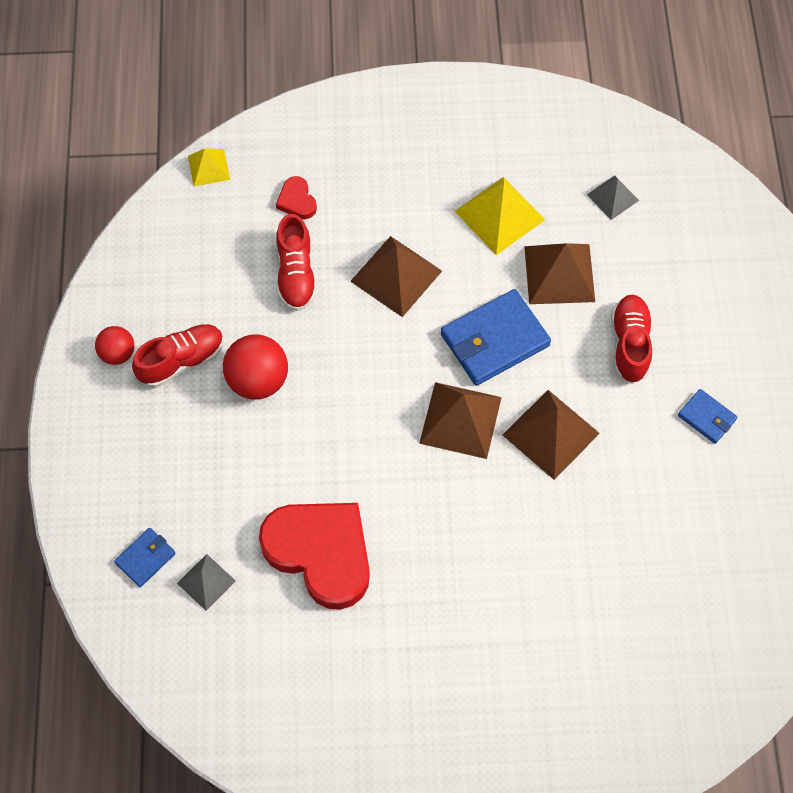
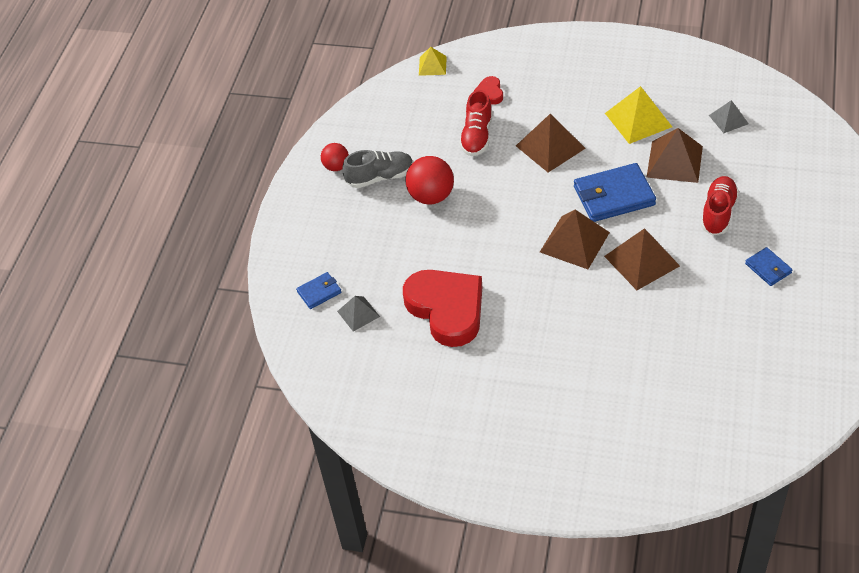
camera: 20 degrees right, 15 degrees down
(181, 361) = (380, 177): red shoe -> grey shoe

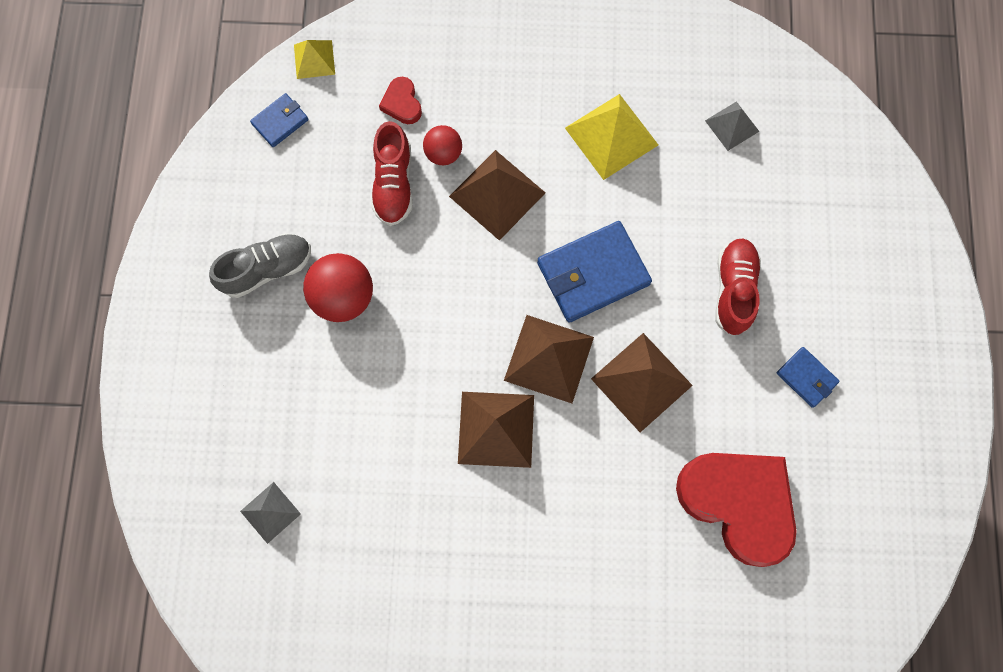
camera: 15 degrees left, 25 degrees up
(319, 292) = (210, 481): blue wallet -> blue wallet (280, 122)
(336, 166) = (202, 256): red ball -> red ball (443, 153)
(447, 309) = (390, 491): red heart -> red heart (738, 503)
(674, 161) = (668, 206): brown pyramid -> brown pyramid (496, 429)

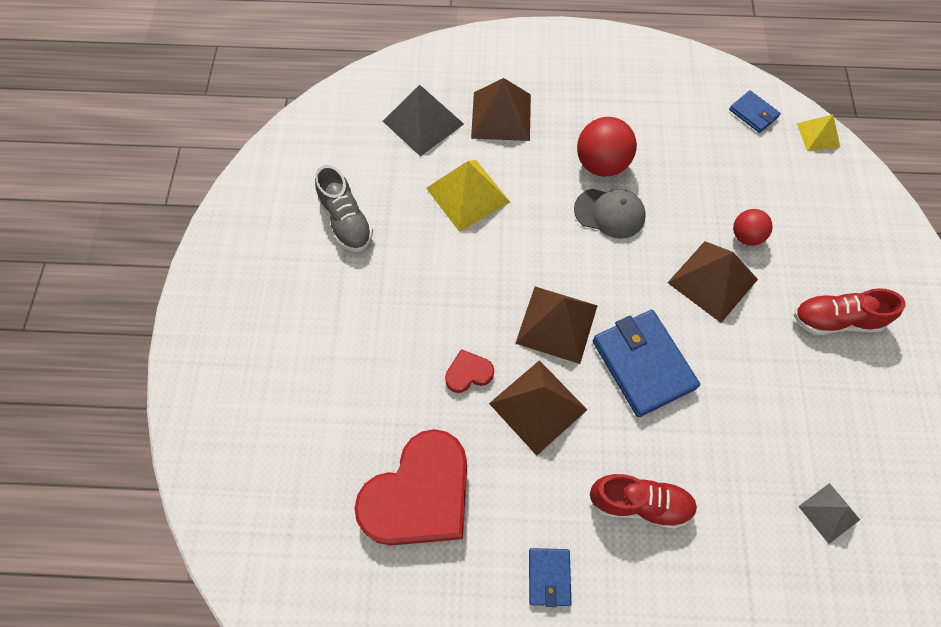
camera: 90 degrees right, 10 degrees down
(267, 269) = (620, 111): grey shoe -> grey shoe (346, 221)
(270, 512) = (423, 122): grey pyramid -> grey pyramid, size x1.72
(394, 184) = (709, 198): red shoe -> red shoe (836, 320)
(402, 103) = (789, 202): red heart -> red heart (468, 373)
(411, 293) = (609, 213): none -> grey cap
(496, 429) = (490, 280): brown pyramid -> brown pyramid (501, 116)
(611, 136) = (792, 385): yellow pyramid -> yellow pyramid (467, 195)
(806, 378) = (549, 577): blue wallet -> blue wallet turned 45 degrees counterclockwise

